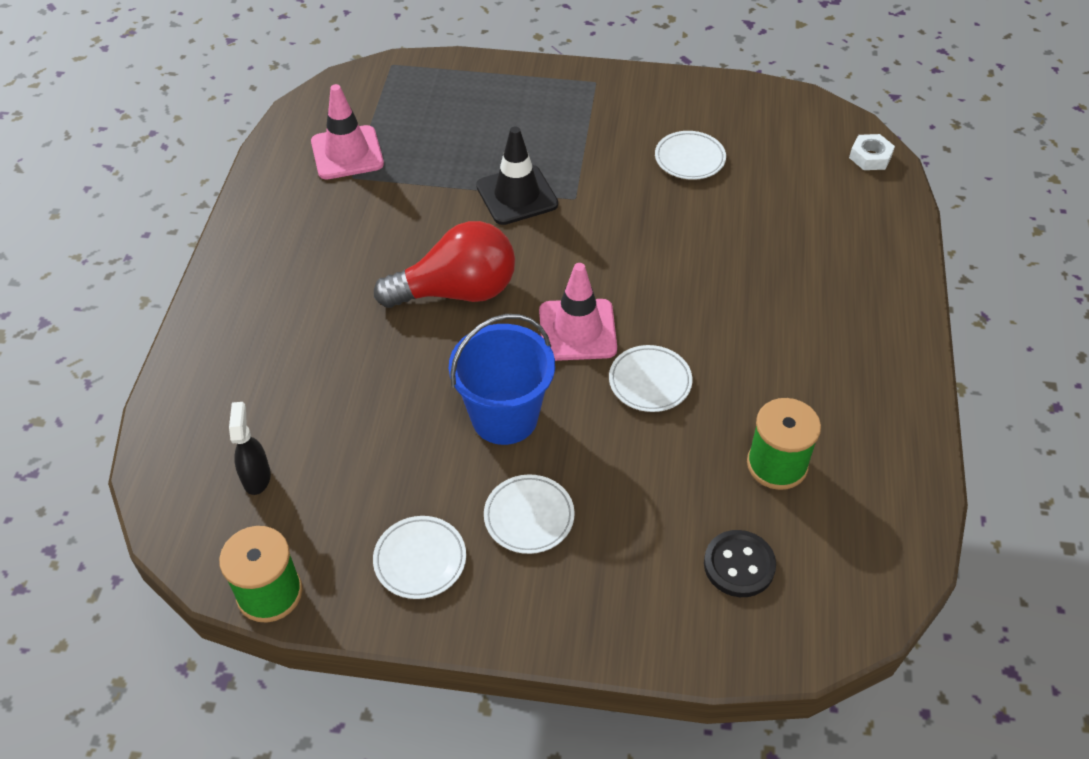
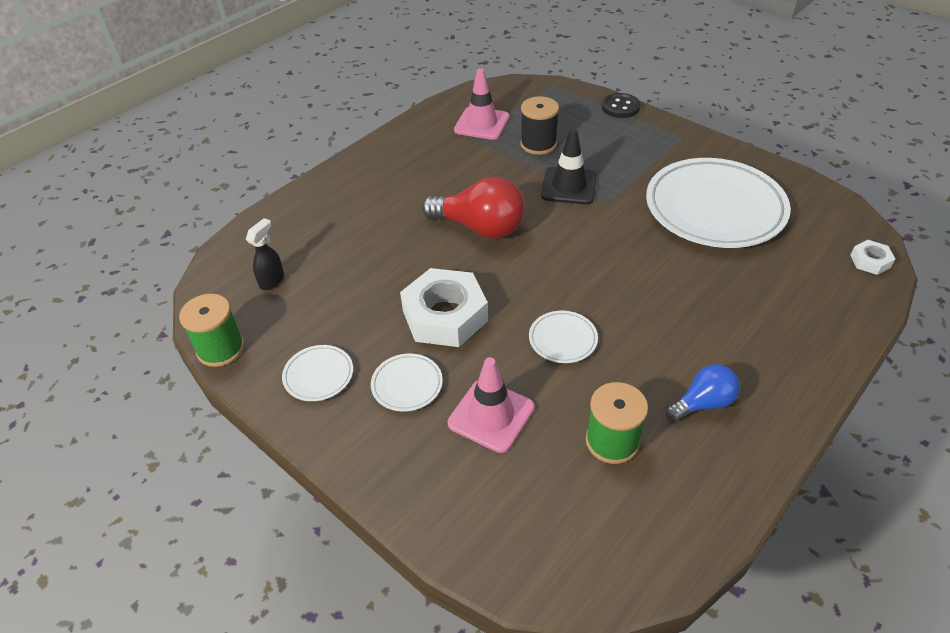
camera: 35 degrees right, 5 degrees down
(439, 154) = (538, 144): none -> black spool
(504, 417) = (445, 316): blue bucket -> white nut
(577, 330) = (539, 284): pink traffic cone -> pink traffic cone (491, 415)
(689, 159) = (714, 209): white plate -> white plate, size x2.36
(739, 565) = (524, 495): black button -> black button (620, 107)
(828, 381) = (703, 403): none -> blue light bulb

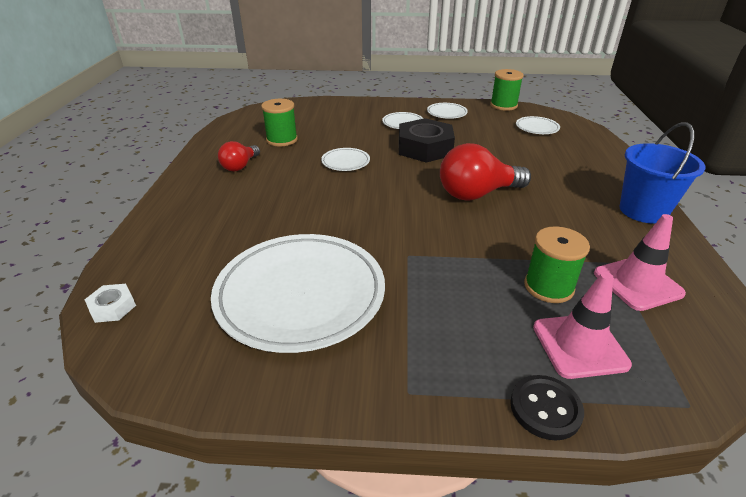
camera: 140 degrees right, 10 degrees down
(272, 280) = (537, 128): black spray bottle -> white plate
(381, 154) = (643, 210): none -> blue bucket
(445, 316) = (425, 148): white nut -> black nut
(491, 415) = (350, 128): pink traffic cone -> pink traffic cone (579, 345)
(538, 144) = (548, 287): black spool -> green spool
(569, 186) = (459, 254): black traffic cone -> none
(703, 403) = (240, 166): blue light bulb -> red light bulb

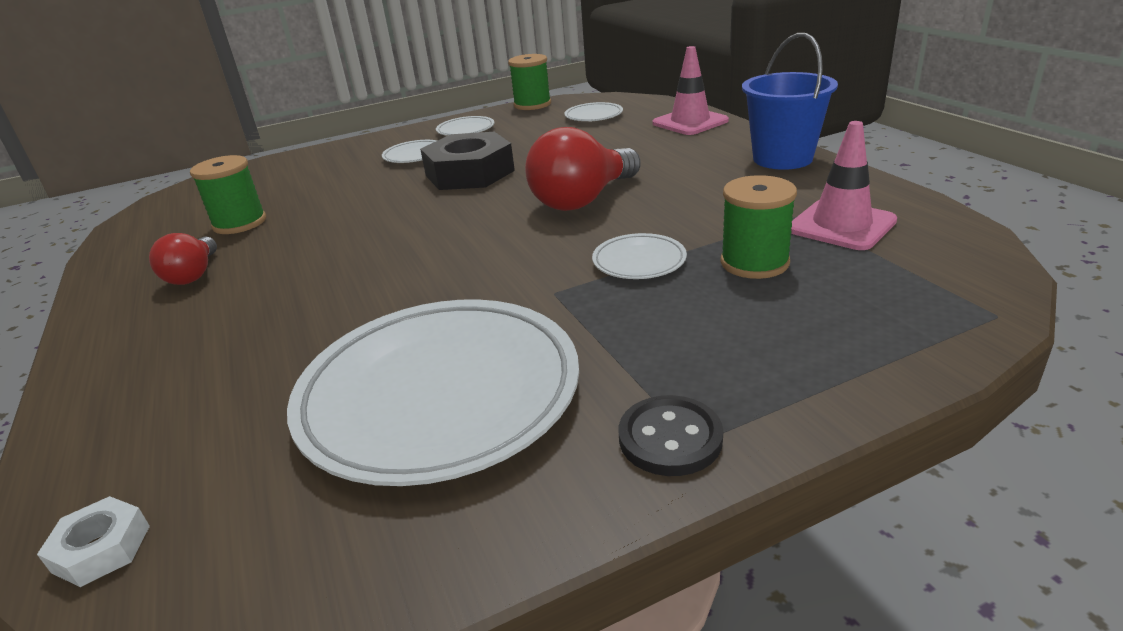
camera: 25 degrees left, 5 degrees down
(345, 162) = (368, 220): white plate -> white plate (639, 261)
(545, 408) = (867, 383): black button -> black button (670, 438)
(579, 345) = (841, 306): pink traffic cone -> pink traffic cone (690, 122)

